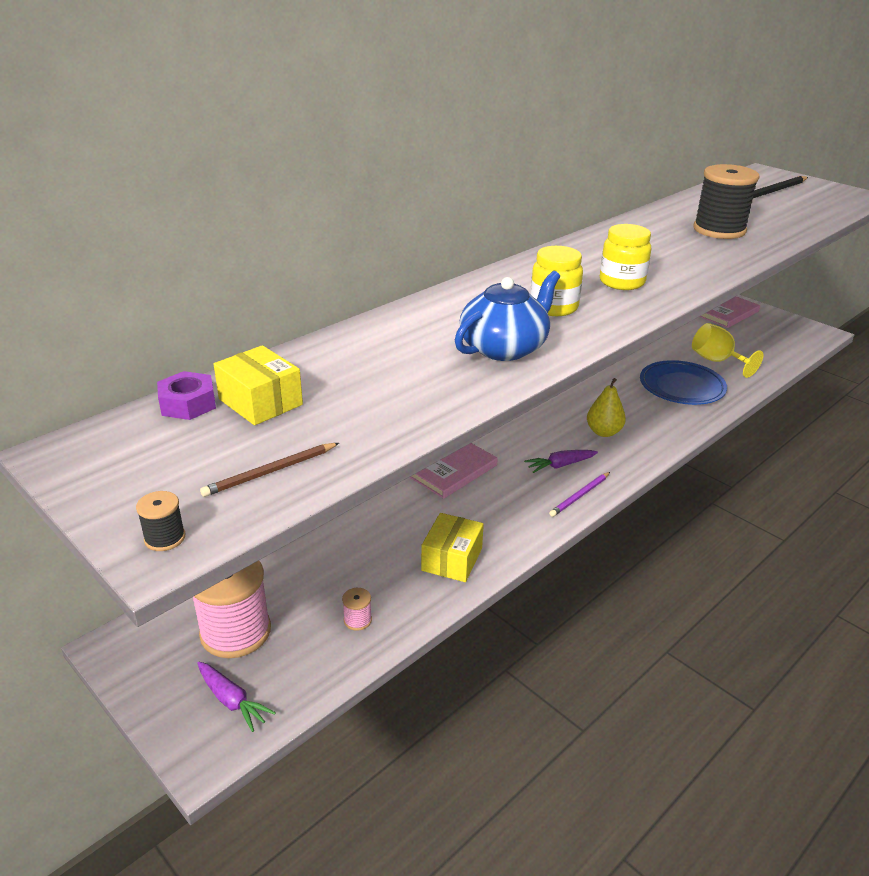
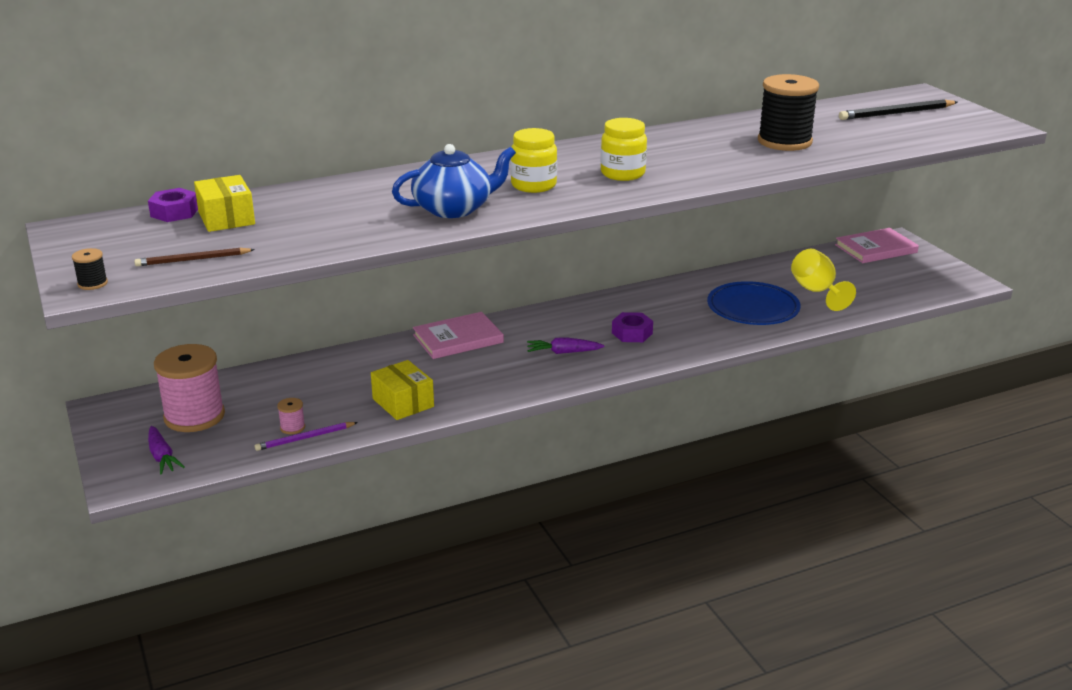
camera: 20 degrees right, 5 degrees down
(452, 559) = (403, 403): yellow box -> yellow box turned 75 degrees counterclockwise
(580, 496) = (560, 378): purple pencil -> purple pencil (305, 438)
(603, 432) = (632, 333): yellow pear -> purple nut

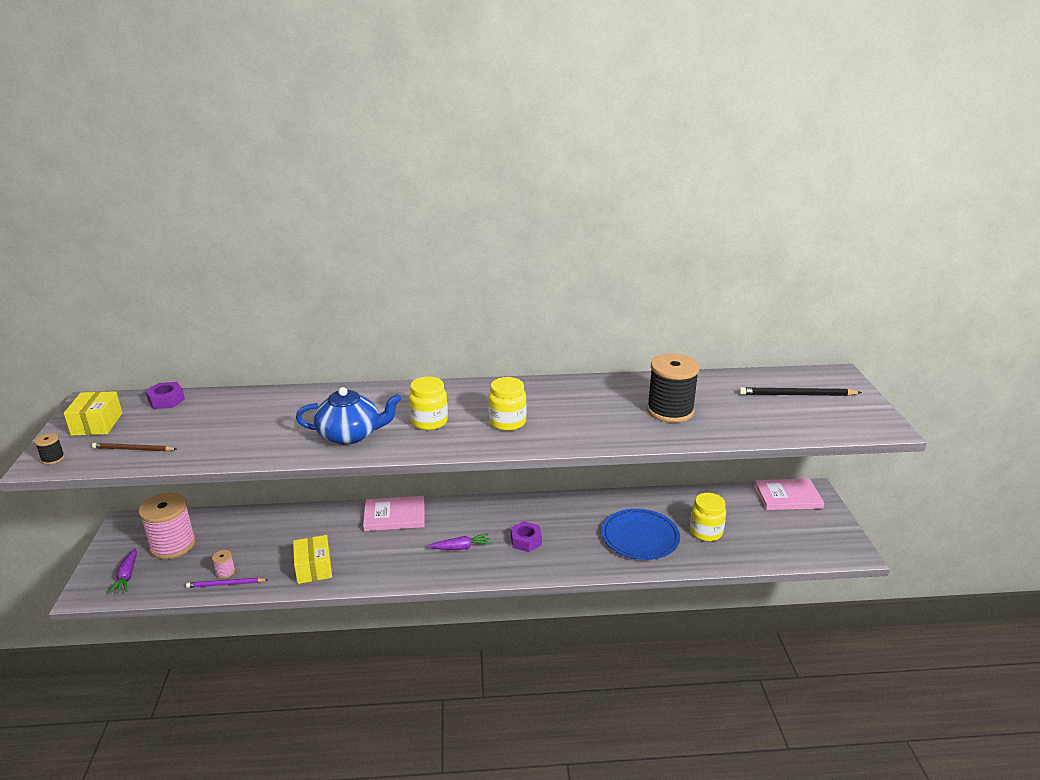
camera: 20 degrees right, 0 degrees up
(226, 218) = (192, 413): yellow box -> yellow box (97, 424)
(563, 352) = (461, 547): purple carrot -> purple carrot turned 150 degrees clockwise
(816, 292) = (705, 532): yellow goblet -> yellow jar

